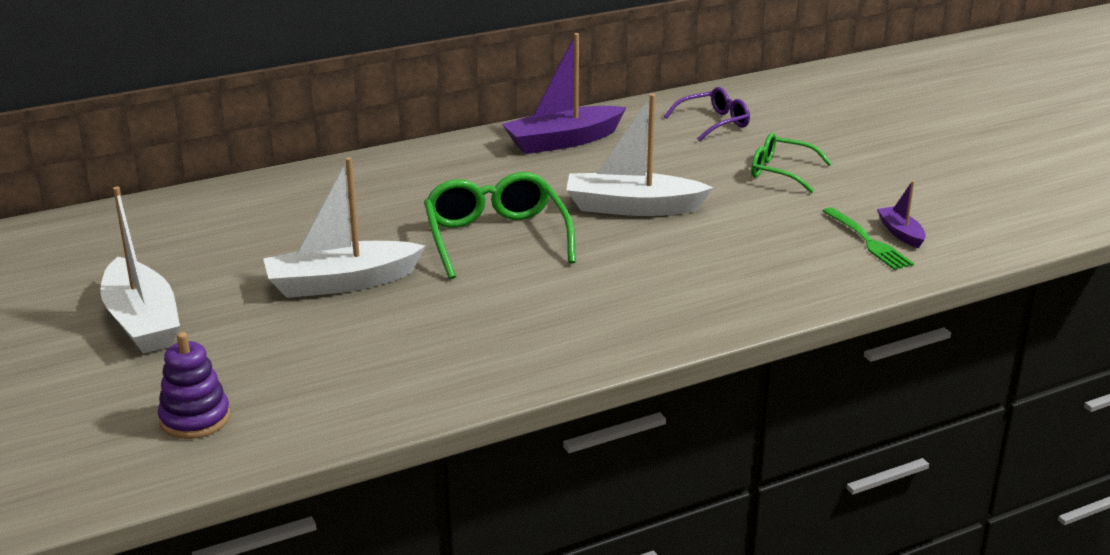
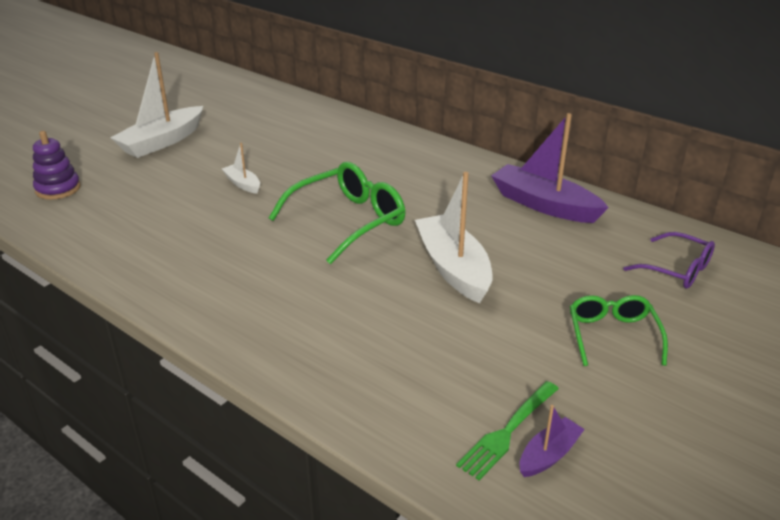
camera: 65 degrees right, 5 degrees up
(341, 283) = (242, 184): white boat -> white boat, size x0.49

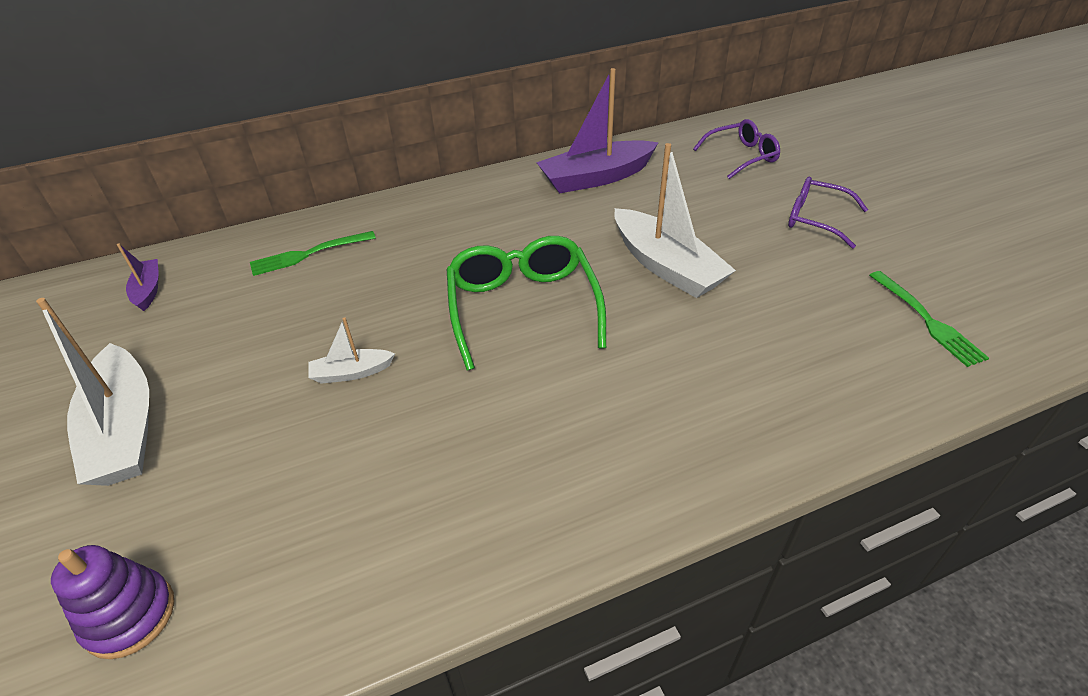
camera: 60 degrees left, 10 degrees up
(337, 133) = (309, 254): none -> green fork
(453, 268) = (666, 266): white boat -> white boat turned 135 degrees counterclockwise
(549, 455) = (961, 309): purple boat -> purple boat (148, 290)
(612, 335) = (816, 219): green glasses -> purple glasses

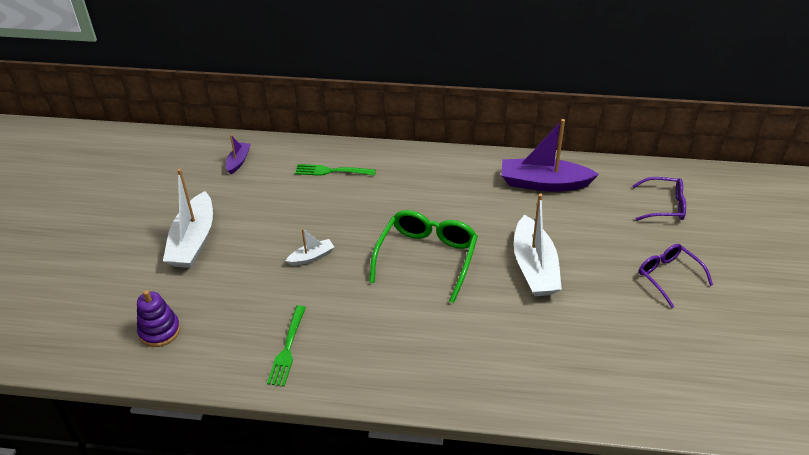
camera: 30 degrees right, 0 degrees up
(351, 373) = (311, 257): white boat -> white boat turned 135 degrees clockwise
(927, 320) = (669, 375): green fork -> green fork (287, 348)

